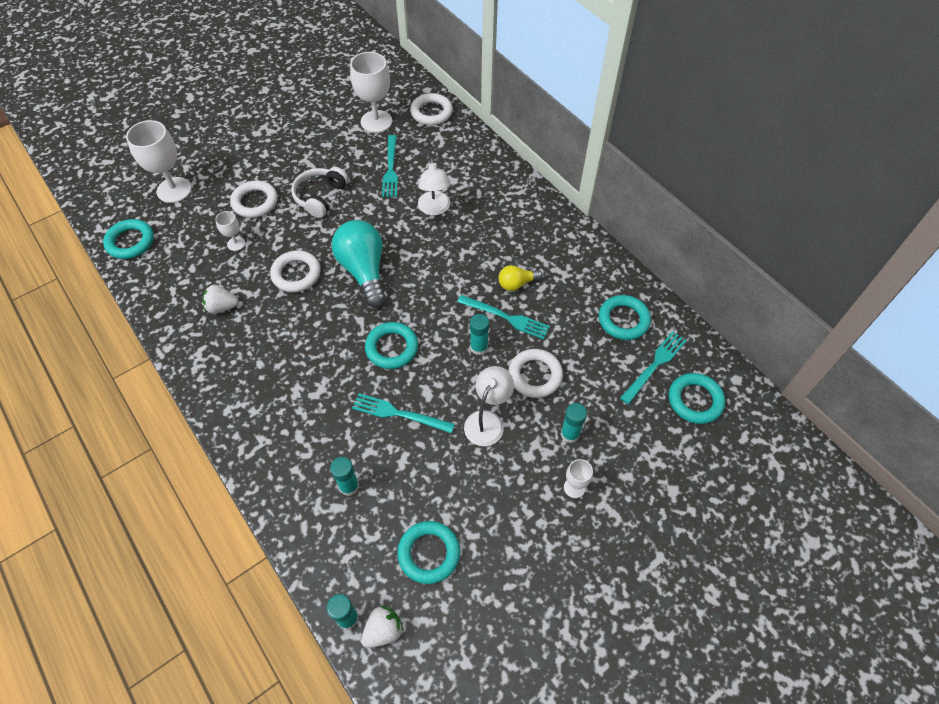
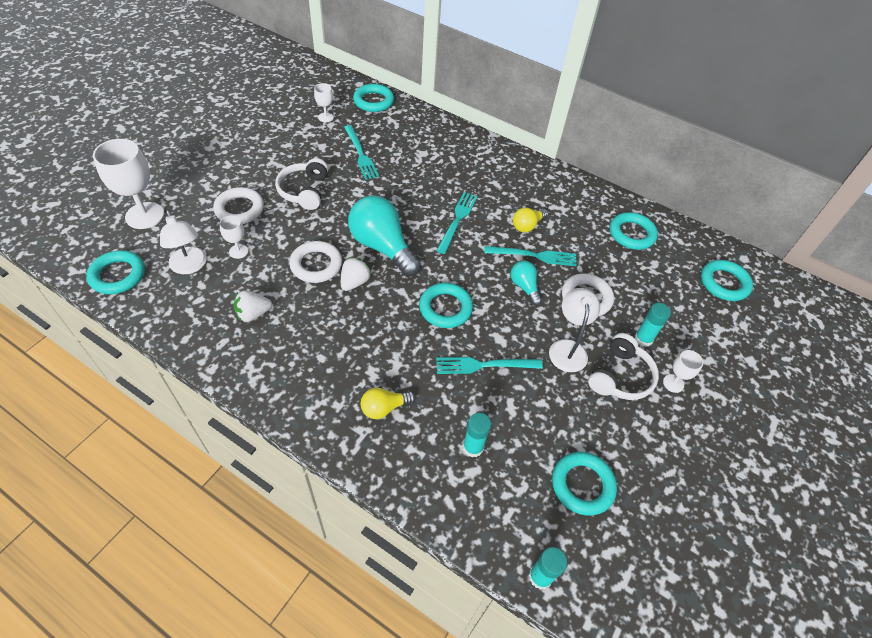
camera: 25 degrees left, 5 degrees down
(290, 426) = (384, 408): none -> yellow light bulb
(376, 121) = (325, 117): white goblet -> white goblet, size x0.50
(383, 630) = (581, 575): white strawberry -> white strawberry (355, 282)
(431, 112) = (373, 101): white ring -> turquoise ring
(435, 209) = (420, 179): white lamp -> white lamp (190, 266)
(479, 347) = (524, 287): turquoise glue stick -> turquoise light bulb
(524, 464) = (620, 376): none -> white headphones
(655, 365) = (677, 263): turquoise fork -> turquoise fork (457, 220)

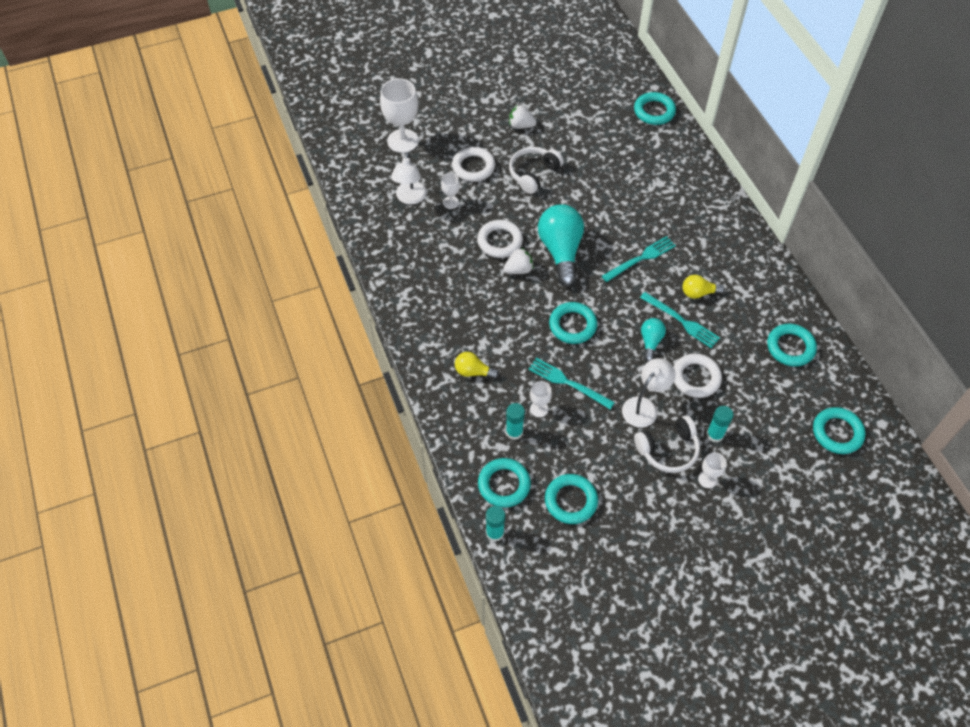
camera: 40 degrees right, 5 degrees up
(118, 275) = (359, 181): turquoise ring -> turquoise ring (504, 484)
(253, 314) = (430, 257): white strawberry -> white strawberry (521, 125)
(325, 117) = (599, 110): white goblet -> white goblet (539, 409)
(360, 154) = (603, 160): turquoise fork -> none

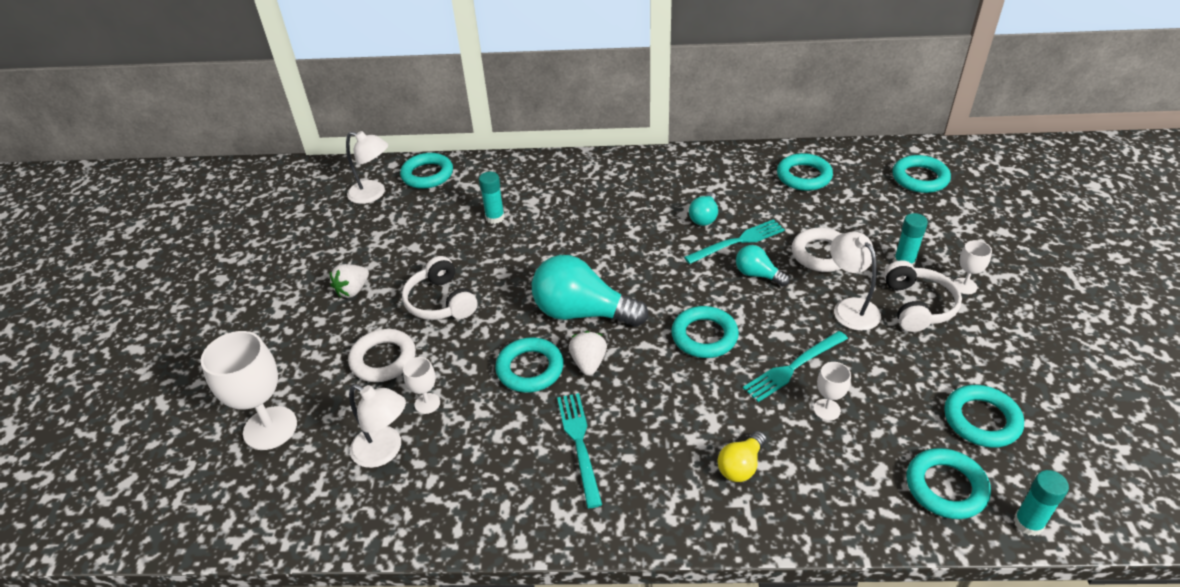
camera: 65 degrees left, 15 degrees down
(500, 241) = (530, 369): white ring -> turquoise ring
(514, 432) = (858, 448): turquoise glue stick -> turquoise glue stick (495, 218)
(616, 92) = (373, 194): none -> white lamp
(641, 258) = (632, 247): turquoise fork -> turquoise fork (579, 443)
(698, 293) = (704, 217): yellow light bulb -> turquoise light bulb

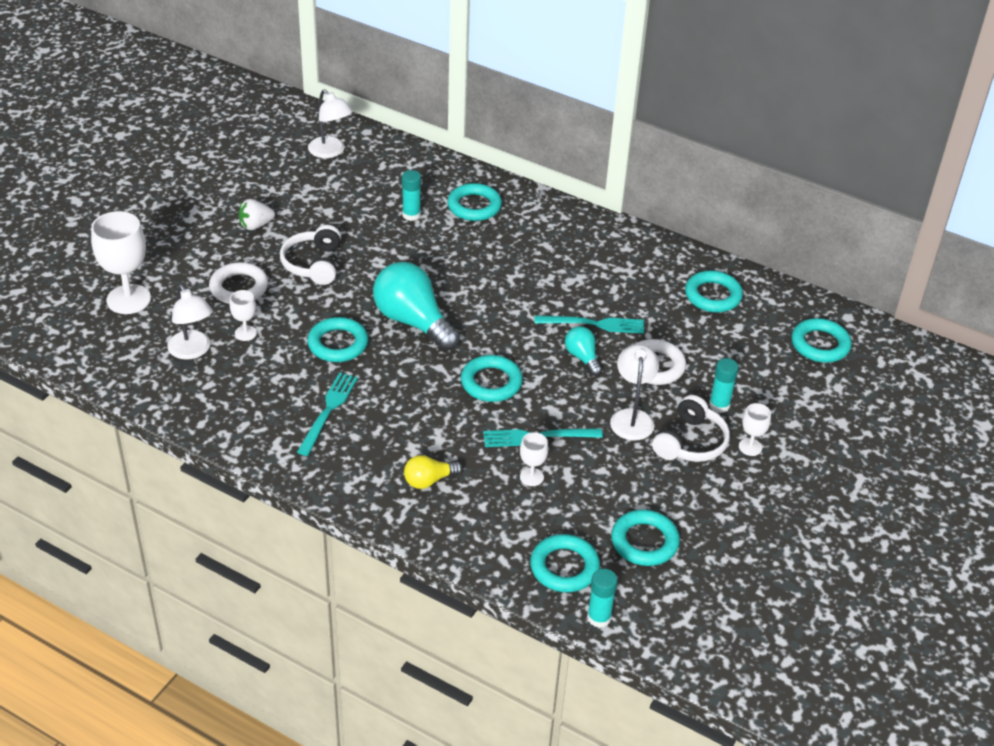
camera: 25 degrees right, 0 degrees up
(427, 175) = (387, 153): turquoise ring -> turquoise ring (474, 206)
(588, 363) = (384, 360): white strawberry -> none
(704, 217) = (586, 291): turquoise light bulb -> none

